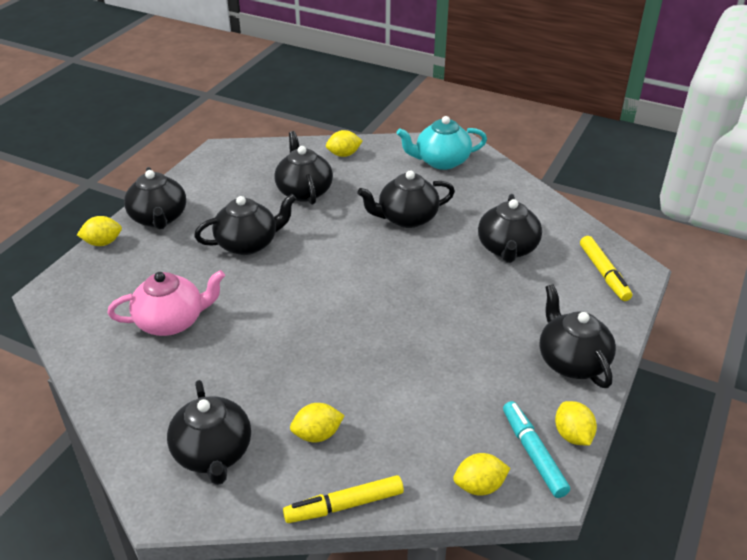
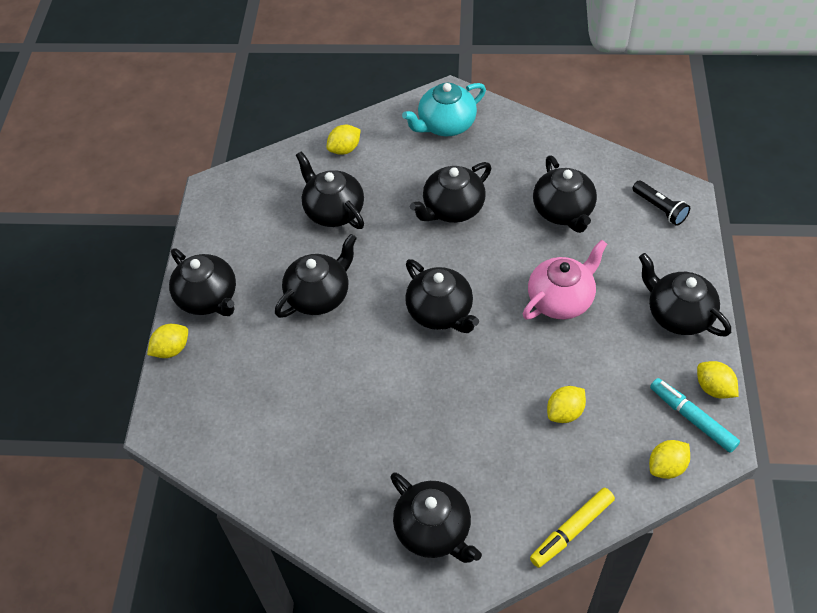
camera: 20 degrees left, 15 degrees up
(172, 321) = (305, 412): pink teapot -> pink teapot (561, 299)
(317, 434) = (510, 474): yellow lemon -> yellow lemon (565, 412)
(343, 287) = (440, 312): none -> black teapot
(603, 273) = (659, 208): yellow marker -> black flashlight

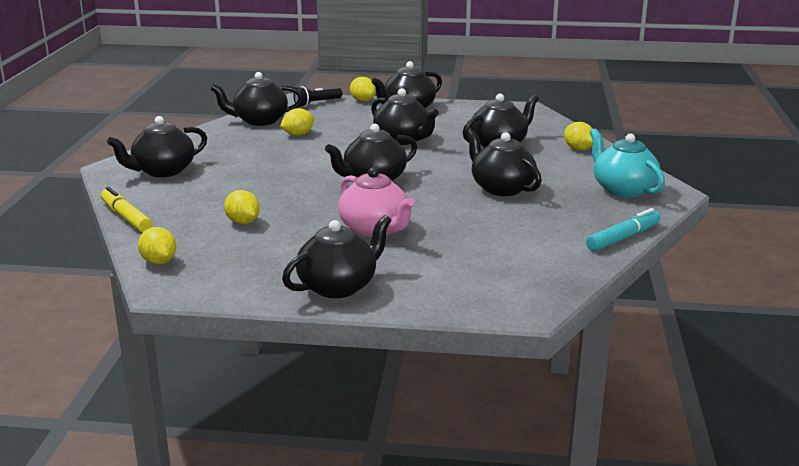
camera: 90 degrees right, 30 degrees down
(563, 211) = (497, 238): black teapot -> black teapot (259, 121)
(659, 208) = (501, 292): black flashlight -> black flashlight (317, 103)
(692, 418) = (204, 280): turquoise marker -> turquoise marker (623, 238)
(713, 388) = (234, 295): yellow lemon -> yellow lemon (298, 134)

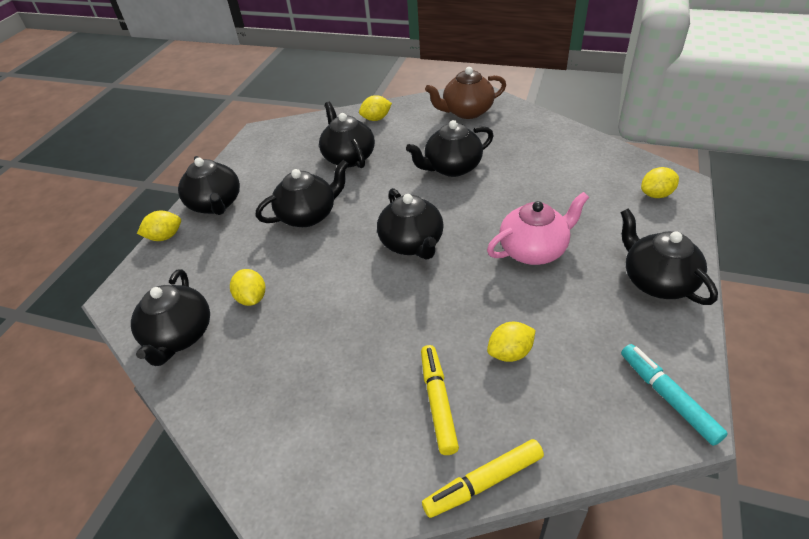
camera: 75 degrees left, 20 degrees up
(159, 262) = (617, 433): yellow lemon -> yellow lemon (656, 194)
(163, 171) = (327, 446): black teapot -> none
(195, 200) = (438, 402): none -> yellow marker
(317, 103) = (147, 277): black flashlight -> none
(623, 189) = (467, 112): turquoise teapot -> brown teapot
(623, 238) = (555, 125): turquoise marker -> turquoise marker (667, 397)

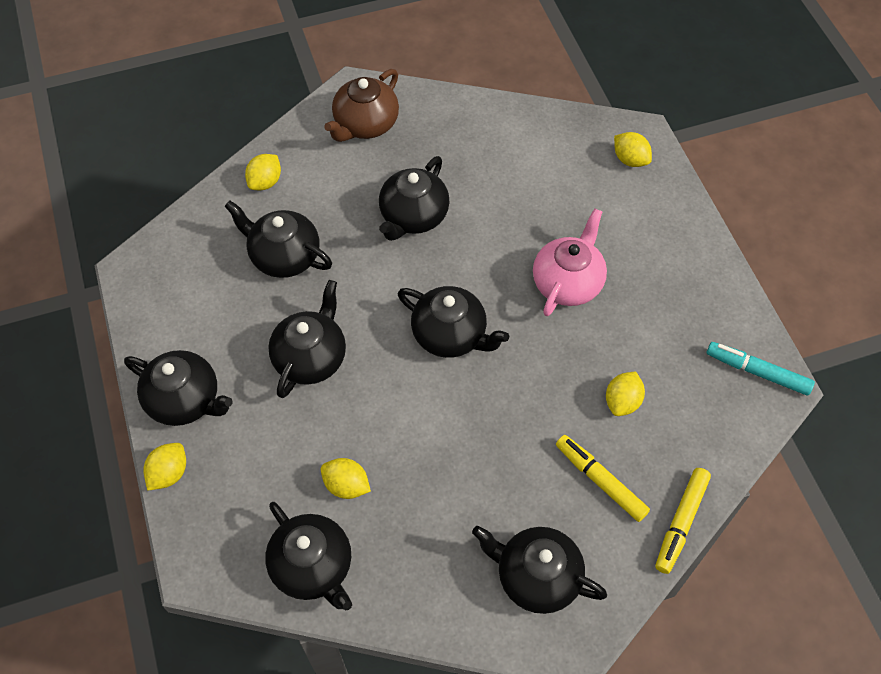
camera: 40 degrees left, 15 degrees up
(656, 194) = (630, 160): yellow lemon -> yellow lemon turned 75 degrees counterclockwise
(657, 281) = (687, 263): black teapot -> black teapot (536, 576)

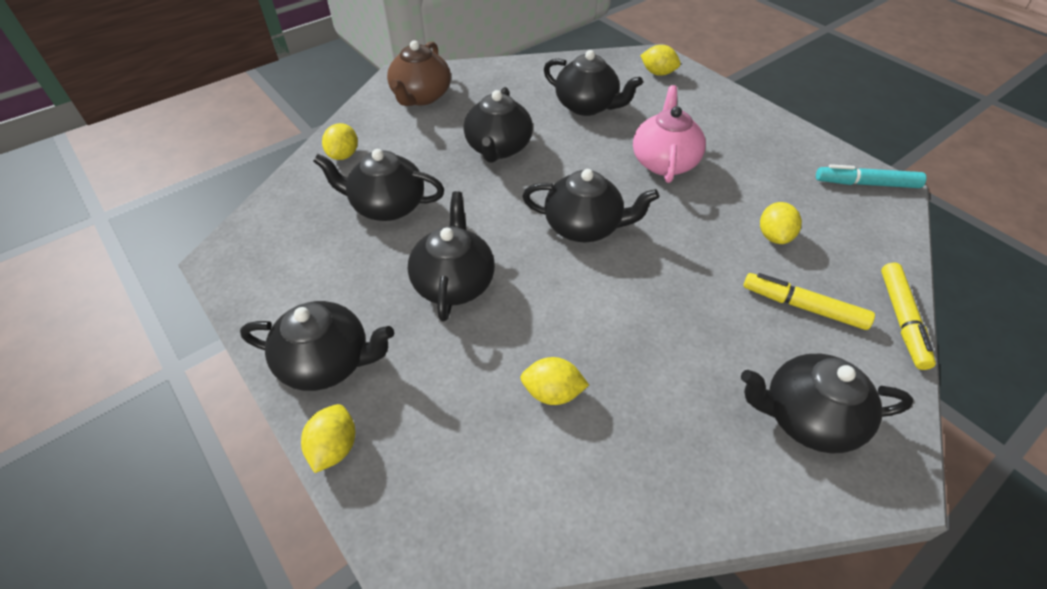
camera: 20 degrees left, 10 degrees down
(313, 567) = (558, 496): black teapot -> black teapot (587, 106)

